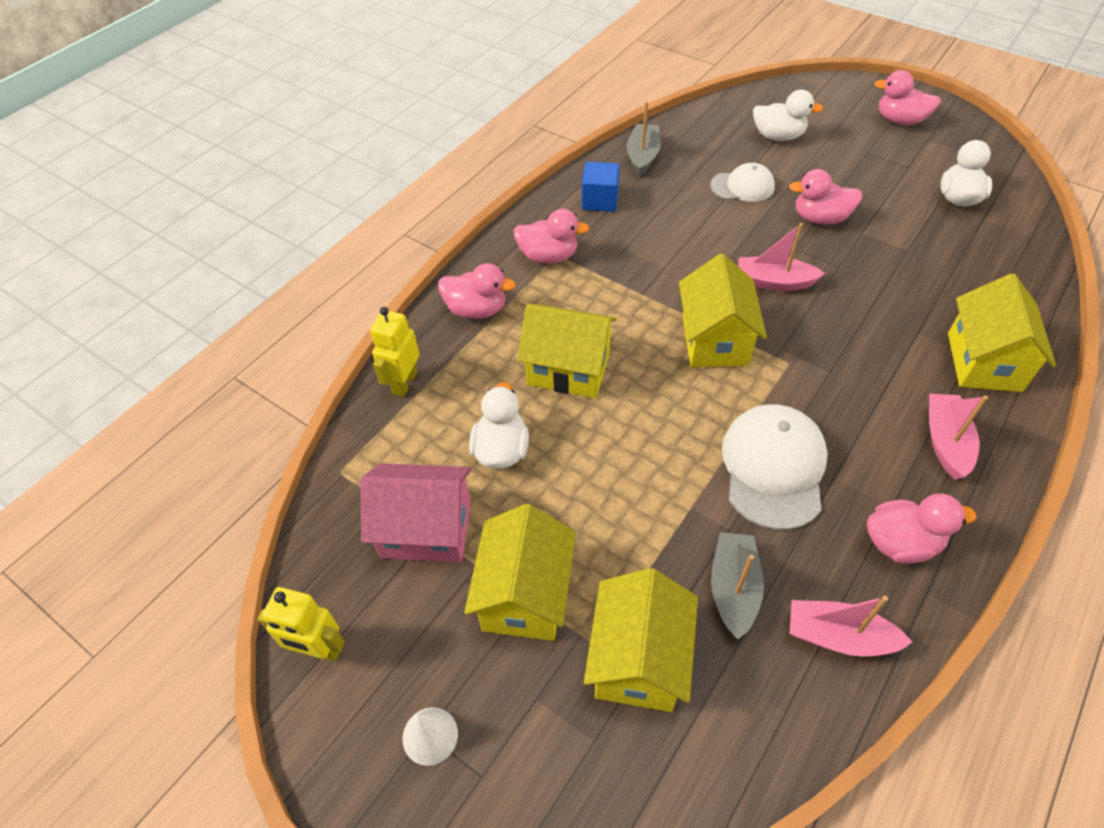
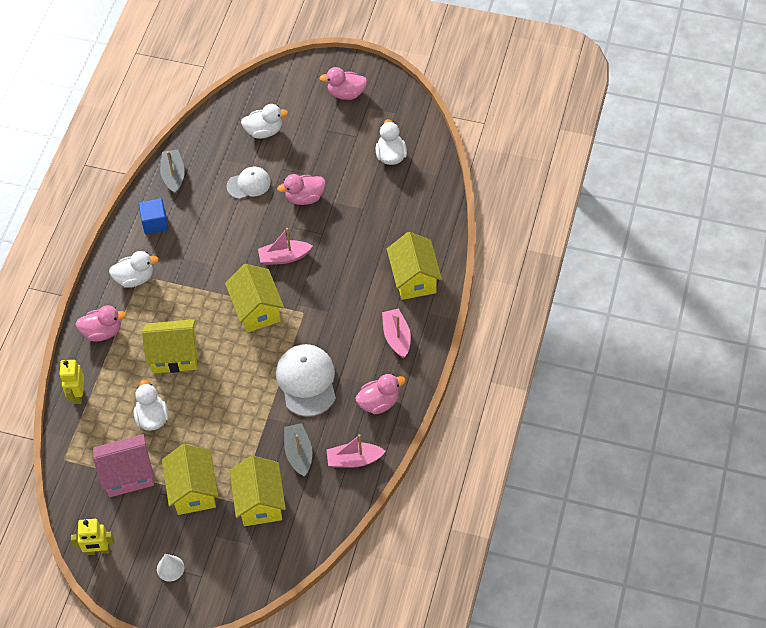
camera: 20 degrees left, 5 degrees up
(548, 256) = (135, 278): pink duck -> white duck

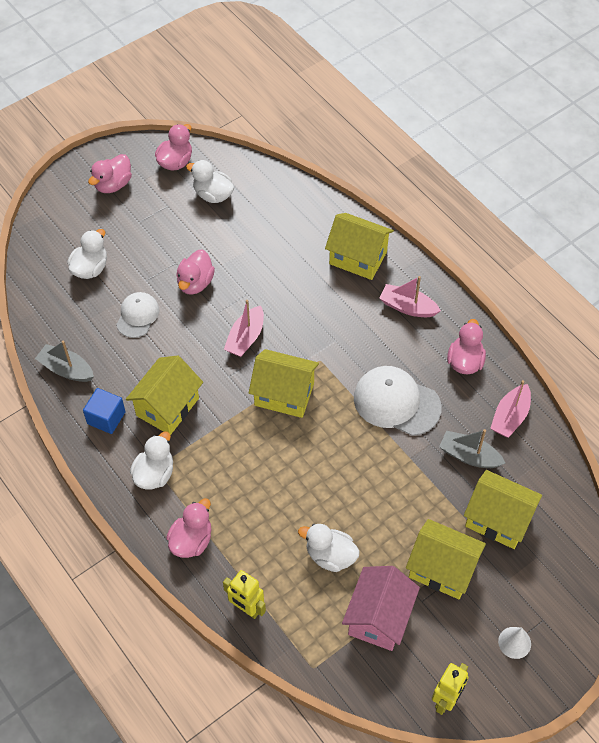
camera: 55 degrees left, 0 degrees up
(174, 355) = (275, 493): yellow house -> yellow house (167, 407)
(400, 114) = (175, 162): none -> pink duck

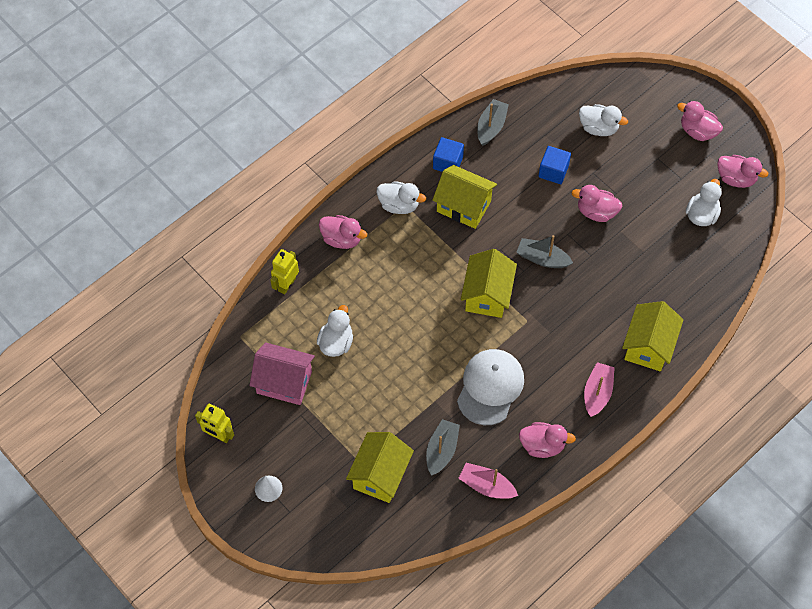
camera: 85 degrees right, 5 degrees up
(137, 316) = (553, 171): white cap -> blue cube
(245, 338) = (542, 258): pink boat -> grey boat
(442, 569) = (330, 430): yellow house -> none

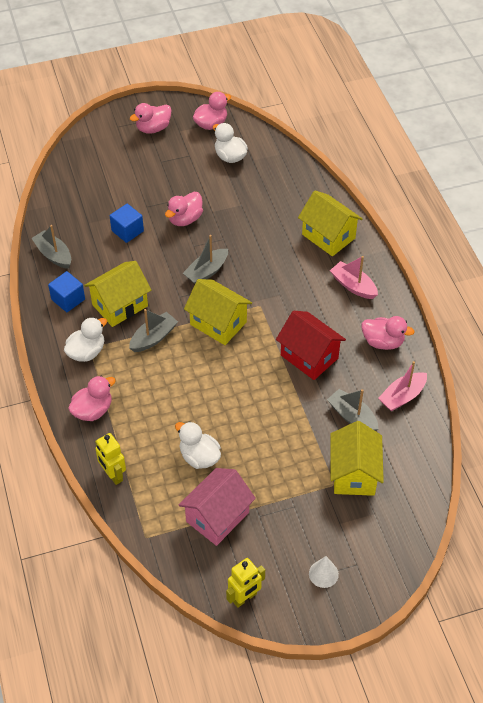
camera: 65 degrees left, 10 degrees down
(380, 475) = (354, 473): yellow house -> yellow house turned 45 degrees clockwise
(442, 249) = (153, 338): none -> grey boat
(490, 387) = (309, 357): white cap -> red house
(542, 445) = (383, 342): pink duck -> pink duck turned 75 degrees clockwise
(598, 128) = (106, 186): white duck -> none

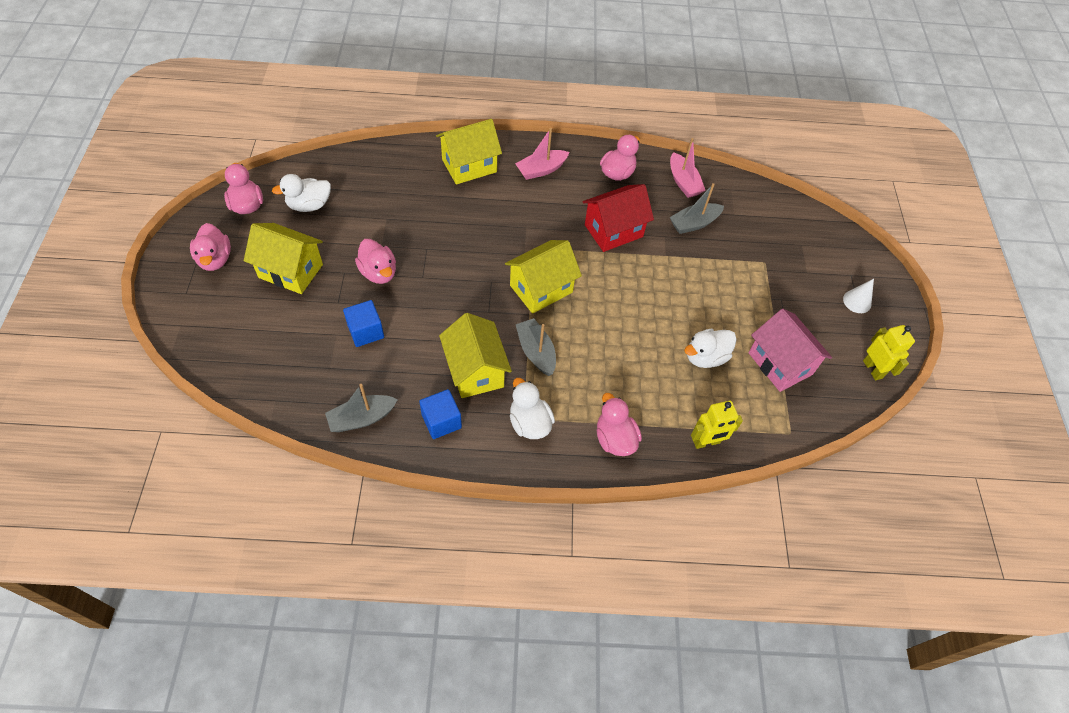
camera: 75 degrees left, 5 degrees up
(206, 271) = (465, 277): grey boat -> none
(354, 473) = (757, 244): yellow house -> yellow house (291, 271)

